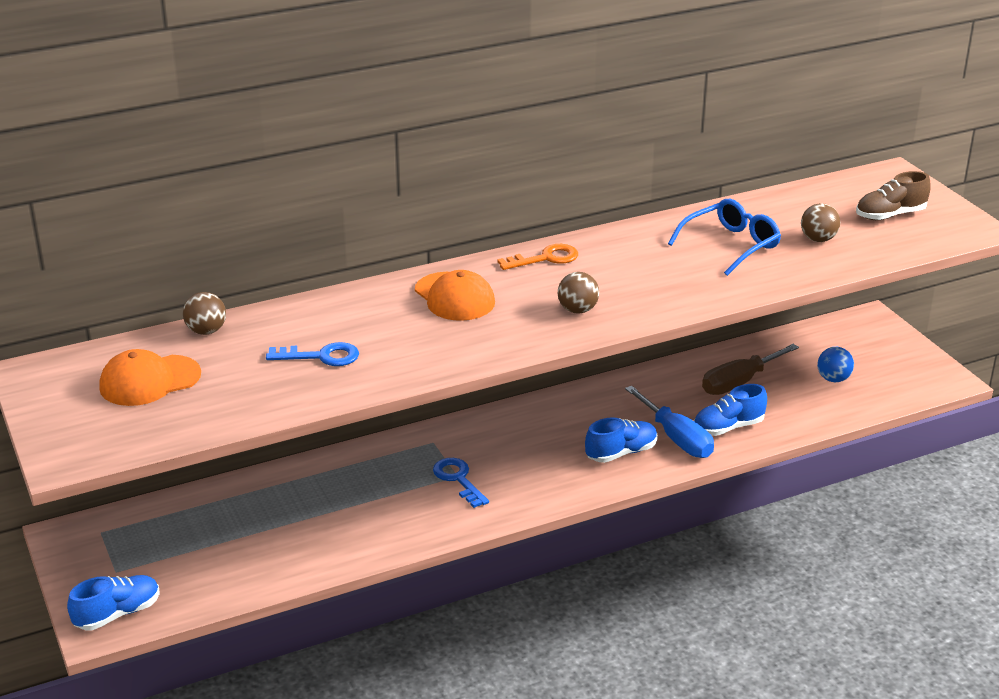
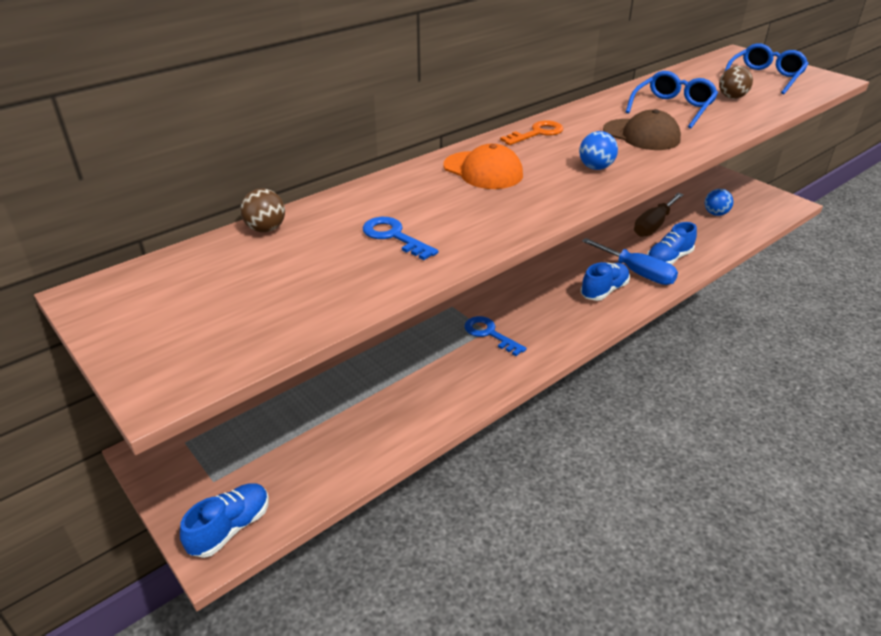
camera: 15 degrees left, 5 degrees up
(149, 381) = (227, 285): orange cap -> none
(321, 356) = (394, 236): blue key -> blue key turned 120 degrees counterclockwise
(577, 310) = (595, 167): brown ball -> blue ball
(662, 276) = (641, 135): none -> brown cap
(890, 215) = (765, 77): brown shoe -> blue glasses

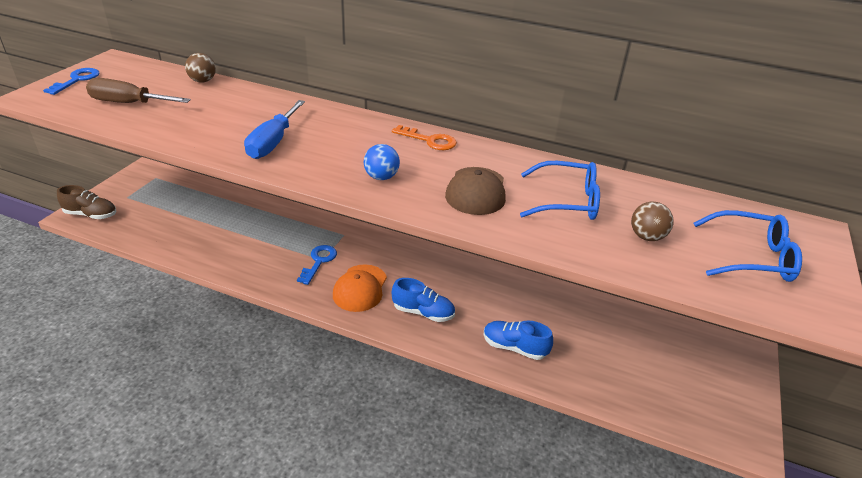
camera: 60 degrees right, 0 degrees up
(230, 528) = (91, 215): blue shoe -> brown shoe
(394, 236) = (212, 119): blue key -> blue key (77, 80)
(483, 171) = (336, 131): orange cap -> orange cap (360, 288)
(637, 273) = (470, 329): blue screwdriver -> blue screwdriver (273, 142)
(653, 225) = (571, 325): brown screwdriver -> brown screwdriver (129, 103)
(715, 214) = (646, 372): blue ball -> none

